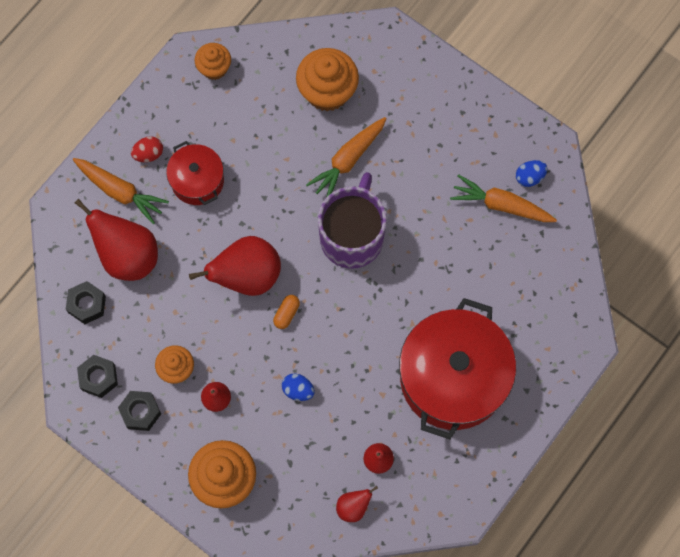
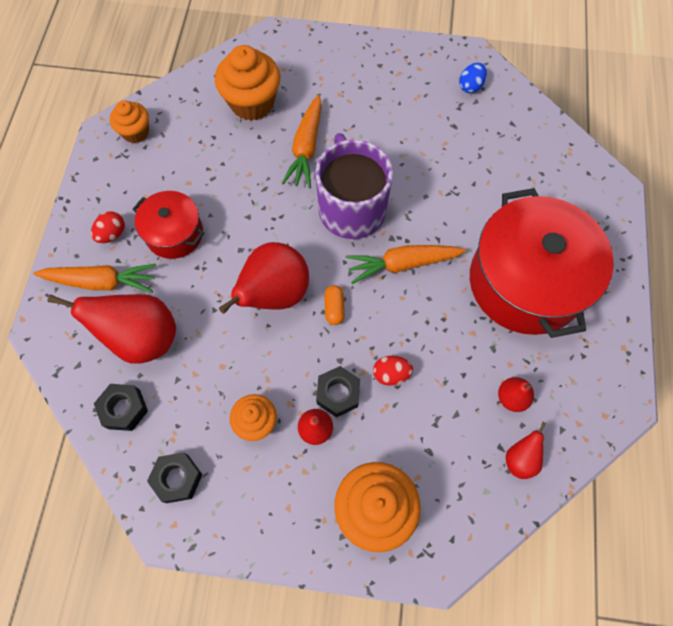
camera: 30 degrees left, 5 degrees down
(140, 412) = (243, 489): black nut -> black nut (338, 393)
(298, 390) = (391, 374): blue egg -> red egg
(501, 205) = (463, 118): orange carrot -> orange carrot (403, 264)

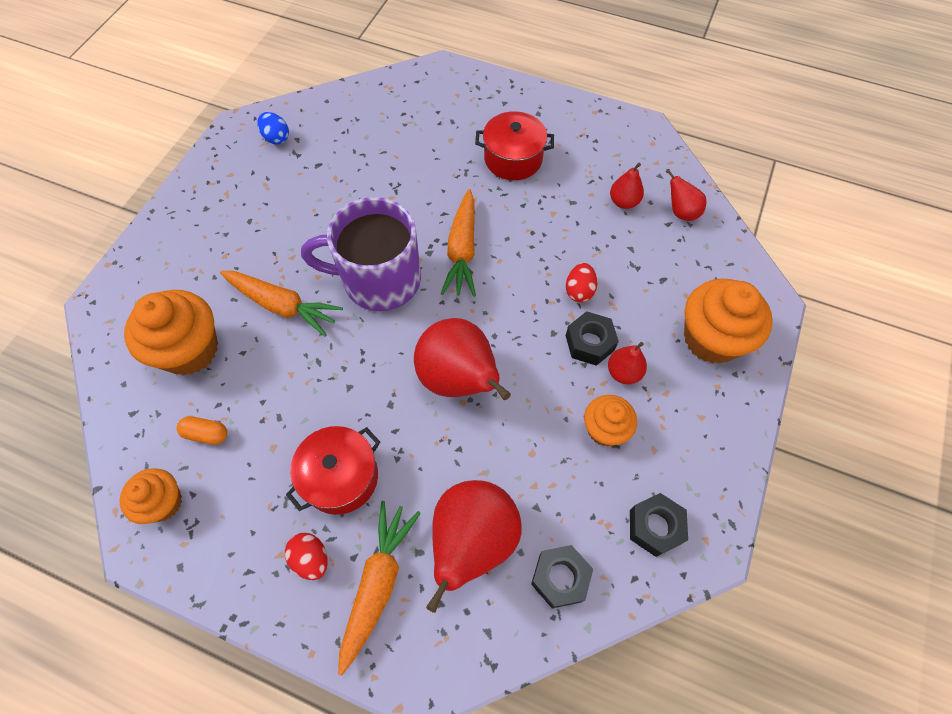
camera: 75 degrees left, 5 degrees down
(334, 308) = (493, 324): orange capsule -> orange capsule (206, 434)
(525, 282) = (513, 159): red pot -> red pot, size x0.52

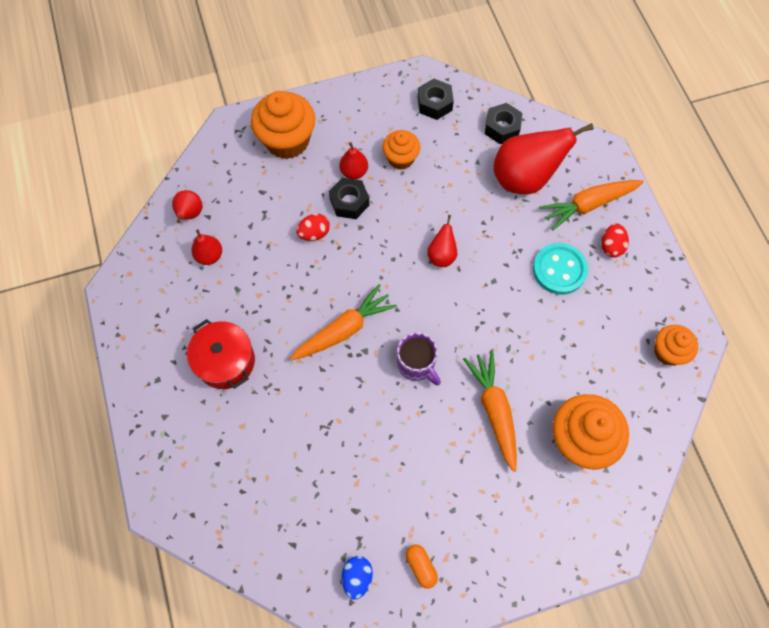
camera: 130 degrees left, 5 degrees up
(206, 434) = (613, 369): orange capsule -> orange capsule (421, 566)
(340, 477) = (559, 270): red pot -> turquoise button
(379, 280) = (416, 364): purple mug -> purple mug, size x0.54
(459, 379) = (441, 255): red pear -> red pear, size x0.49

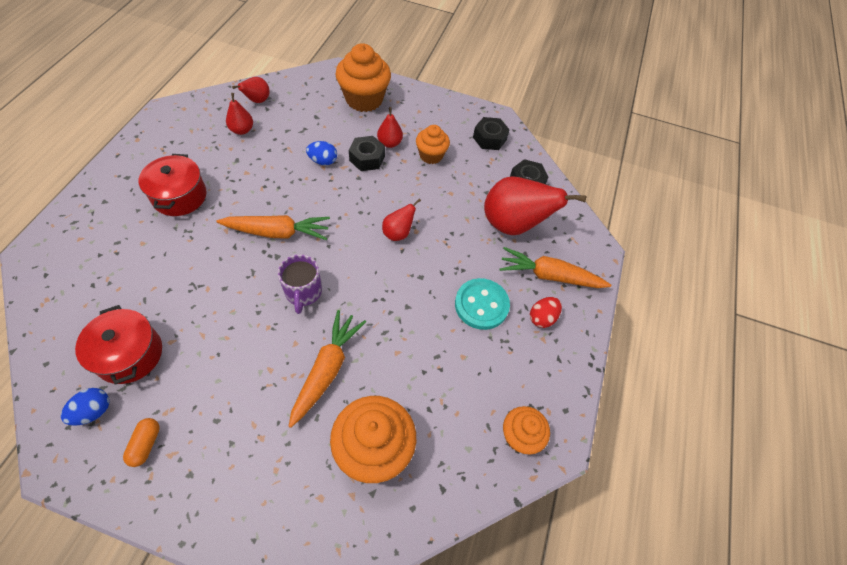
camera: 30 degrees right, 10 degrees down
(314, 233) = (323, 161): red egg -> blue egg
(336, 518) = (129, 354): none -> red pot

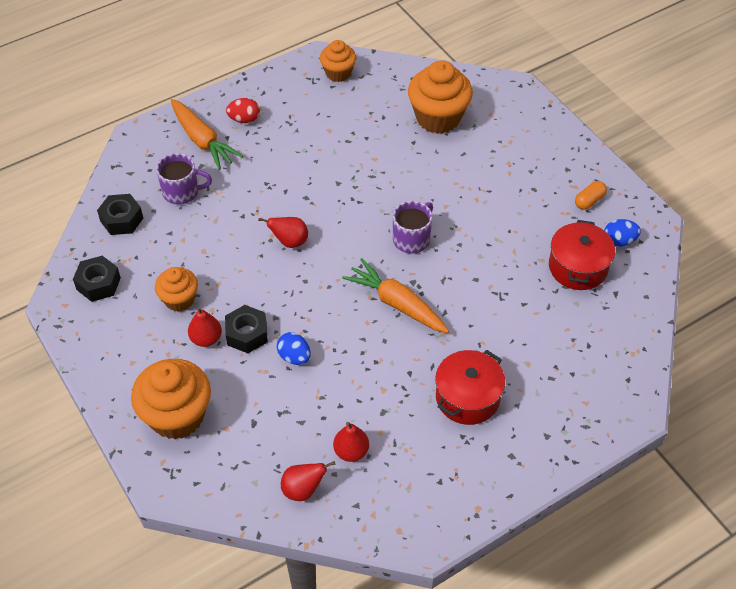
camera: 135 degrees left, 5 degrees down
(326, 370) = (435, 176): orange carrot -> none
(481, 305) = (279, 152): turquoise button -> none
(513, 225) = (182, 192): red pear -> purple mug

